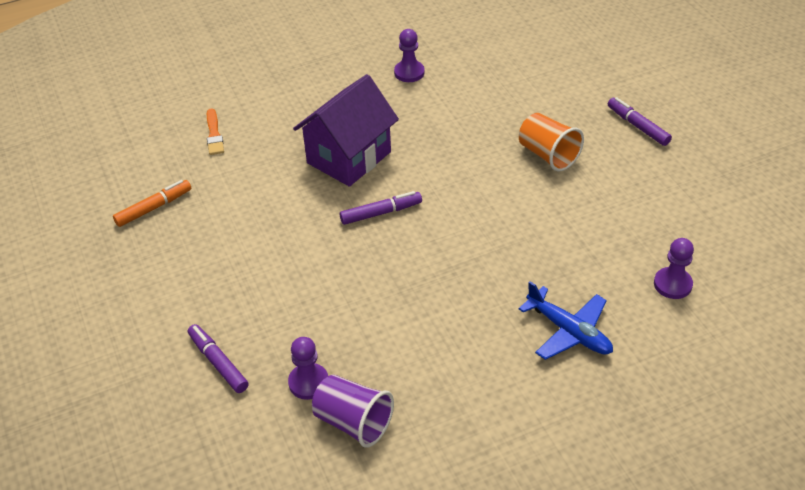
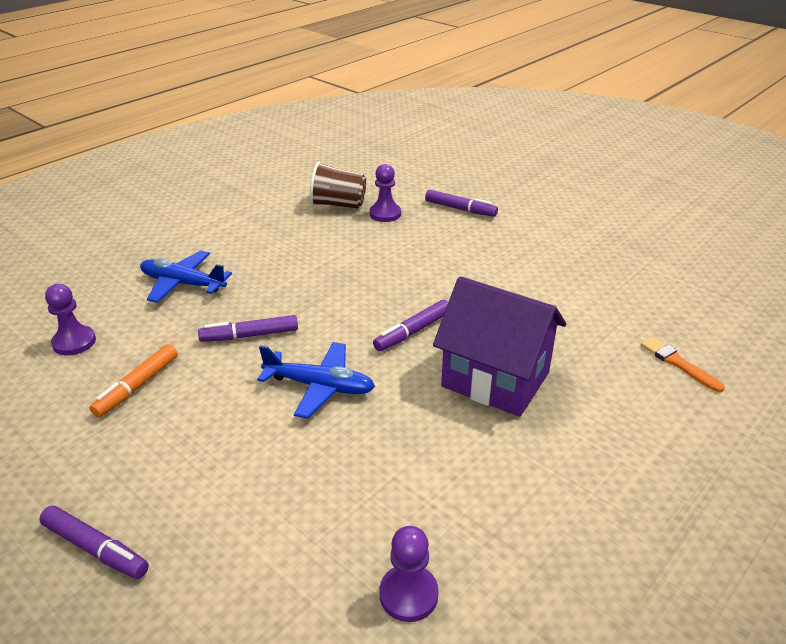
camera: 155 degrees right, 10 degrees down
(154, 208) = (638, 281): orange marker -> orange marker (137, 386)
(349, 157) = (495, 379): purple house -> purple house turned 75 degrees counterclockwise
(353, 422) = (338, 204): purple cup -> brown cup
(409, 72) = (519, 545): purple pawn -> purple pawn (408, 594)
(476, 186) = (320, 386): none -> blue plane
(517, 247) = (249, 335): none -> purple marker
(548, 155) = (237, 454): orange cup -> none

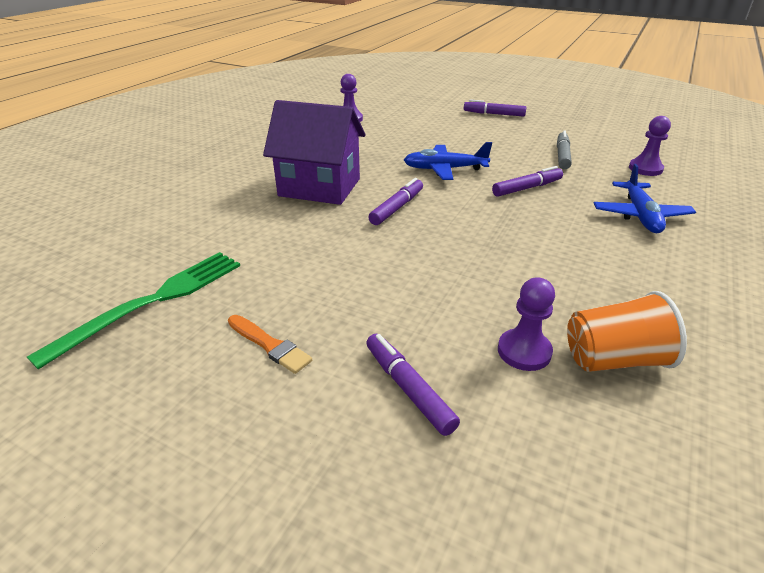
camera: 165 degrees right, 0 degrees up
(137, 386) = (562, 155): orange marker -> grey marker
(183, 284) = (640, 215): blue plane -> blue plane turned 90 degrees clockwise
(338, 204) = (614, 359): brown cup -> orange cup
(460, 209) = (408, 388): purple marker -> purple marker turned 45 degrees clockwise
(633, 273) = (153, 301): none -> green fork
(678, 363) = (162, 215): orange brush -> orange brush (269, 345)

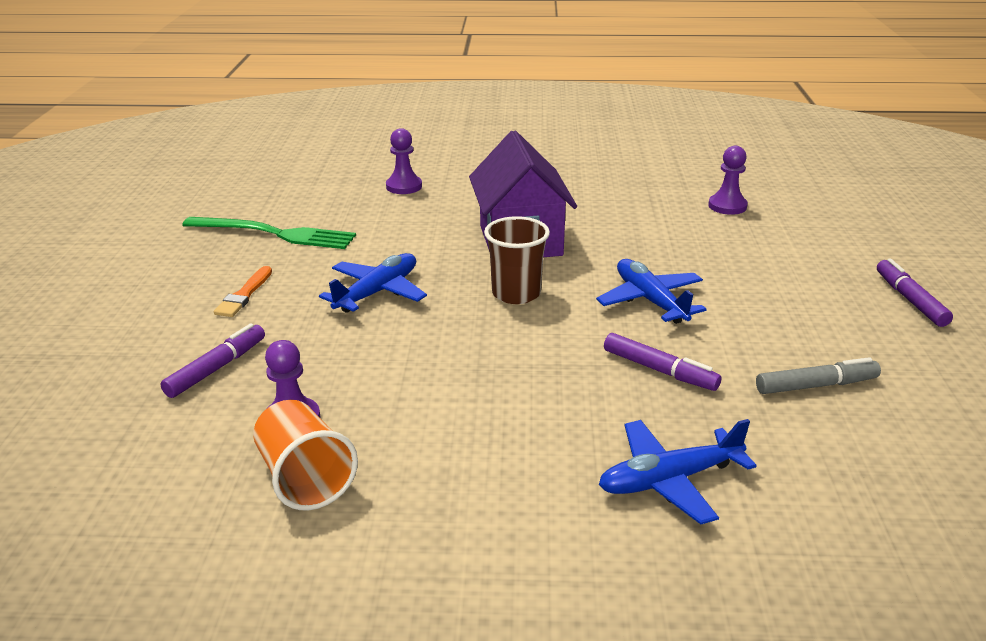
camera: 65 degrees right, 5 degrees down
(340, 265) = (377, 292): none -> blue plane
(397, 208) = (516, 293): purple marker -> brown cup
(645, 169) = (867, 477): purple pawn -> purple pawn (404, 186)

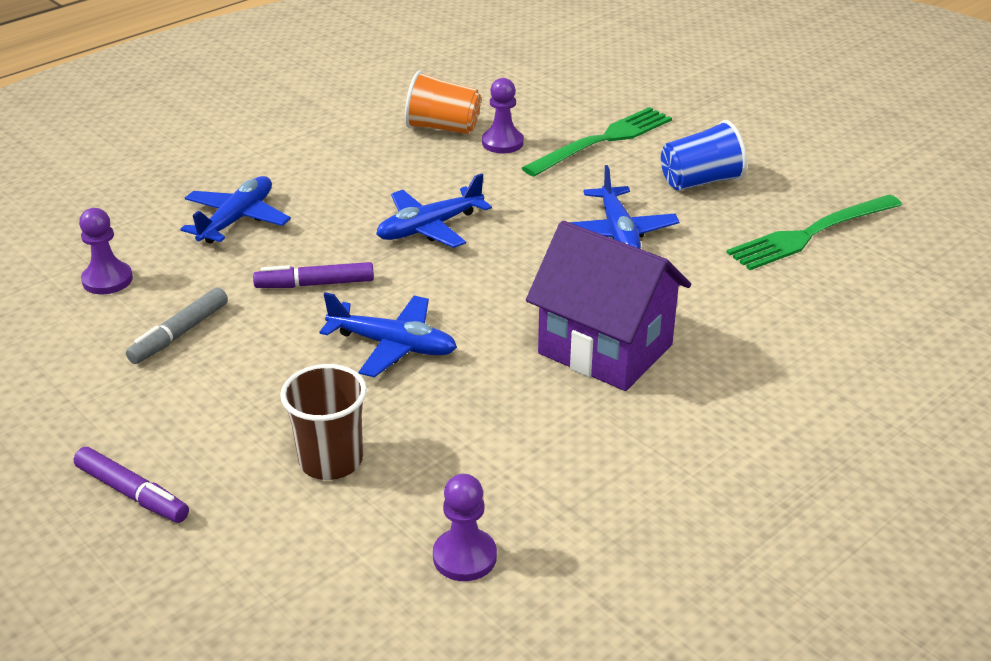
camera: 135 degrees right, 5 degrees up
(217, 368) = (603, 141): purple marker -> green fork
(244, 295) = (700, 182): orange brush -> blue cup
(404, 186) = (849, 354): purple pawn -> purple pawn (107, 280)
(501, 369) = (429, 228): none -> blue plane
(516, 293) = (514, 290): brown cup -> brown cup (331, 461)

